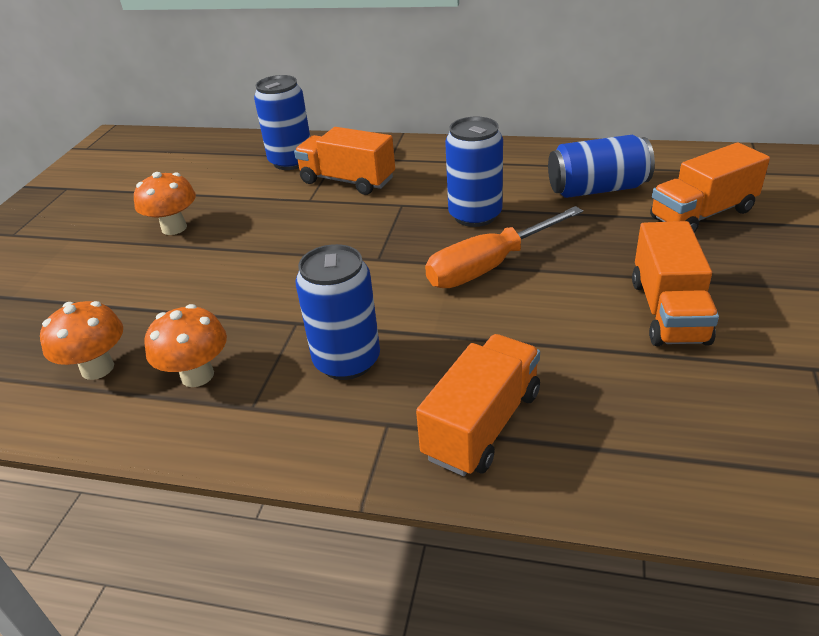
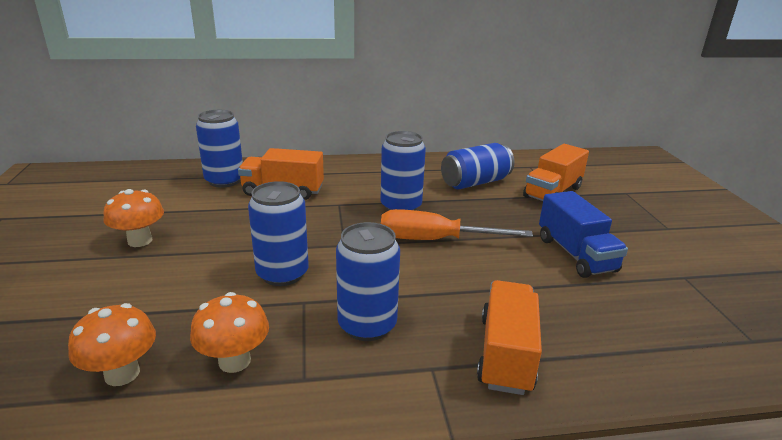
camera: 25 degrees left, 10 degrees down
(292, 286) = (282, 274): none -> blue can
(489, 266) = (434, 240): orange screwdriver -> orange screwdriver turned 60 degrees clockwise
(668, 311) = (575, 254): orange truck -> blue truck

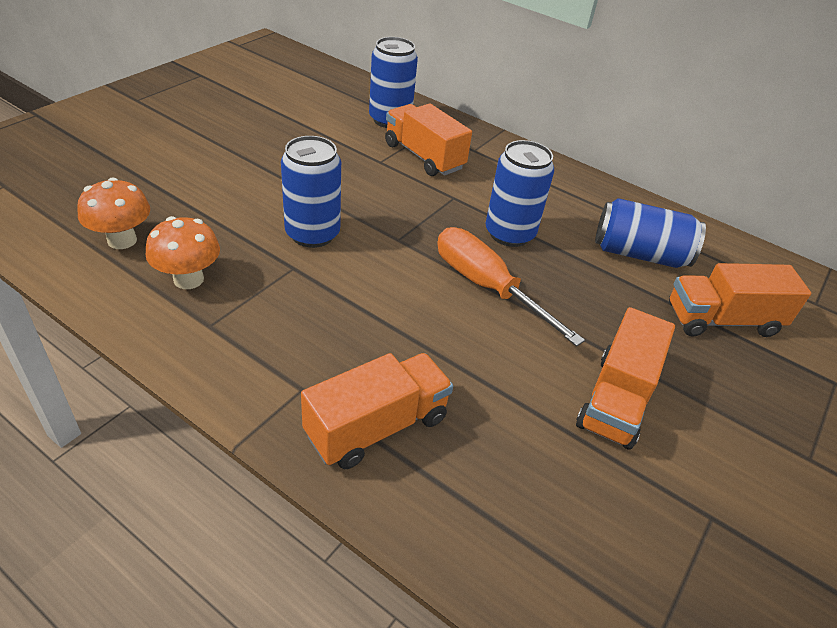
camera: 40 degrees right, 15 degrees up
(140, 241) = (257, 143): orange mushroom -> none
(367, 325) = (309, 319): blue can -> none
(575, 254) = (616, 400): blue truck -> orange truck

